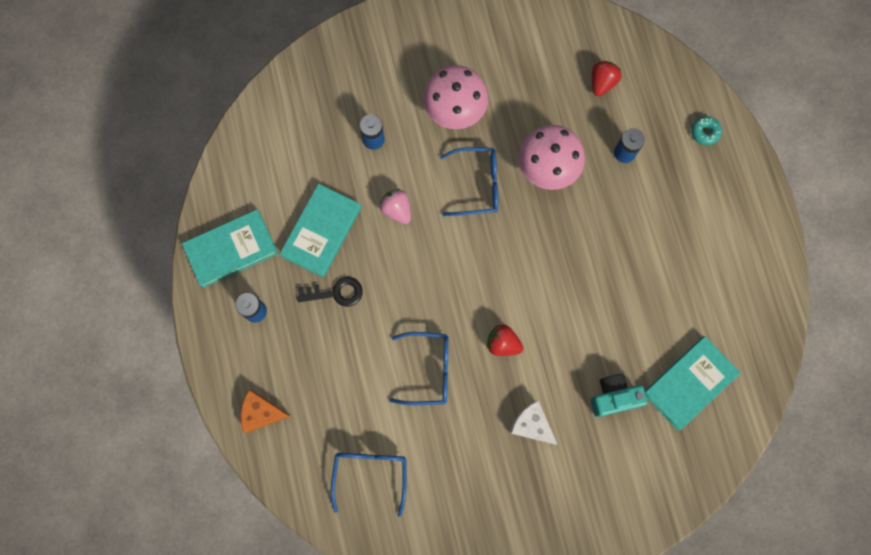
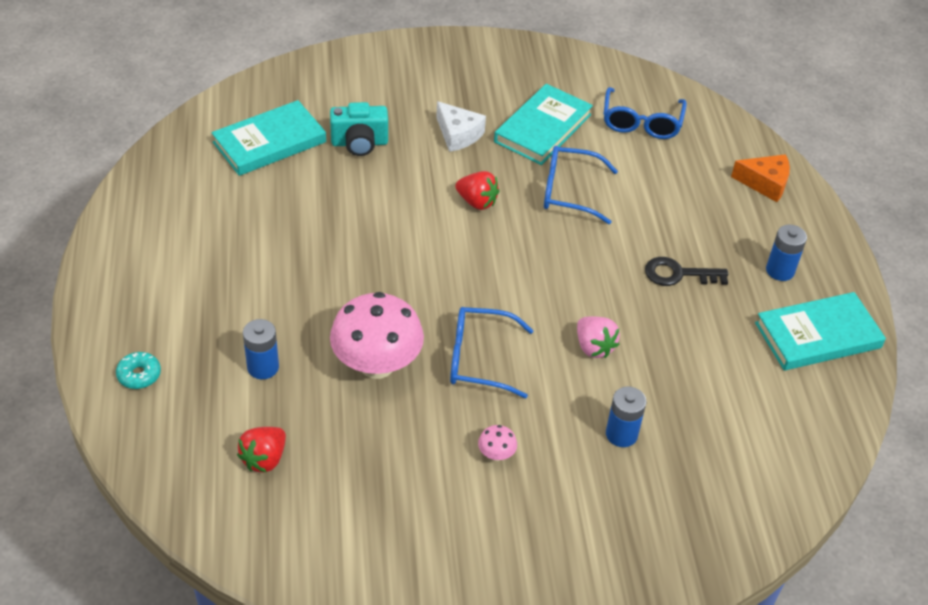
camera: 175 degrees left, 30 degrees down
(321, 231) = (697, 337): turquoise book -> turquoise book (542, 128)
(455, 110) = (496, 454): pink mushroom -> pink mushroom, size x0.40

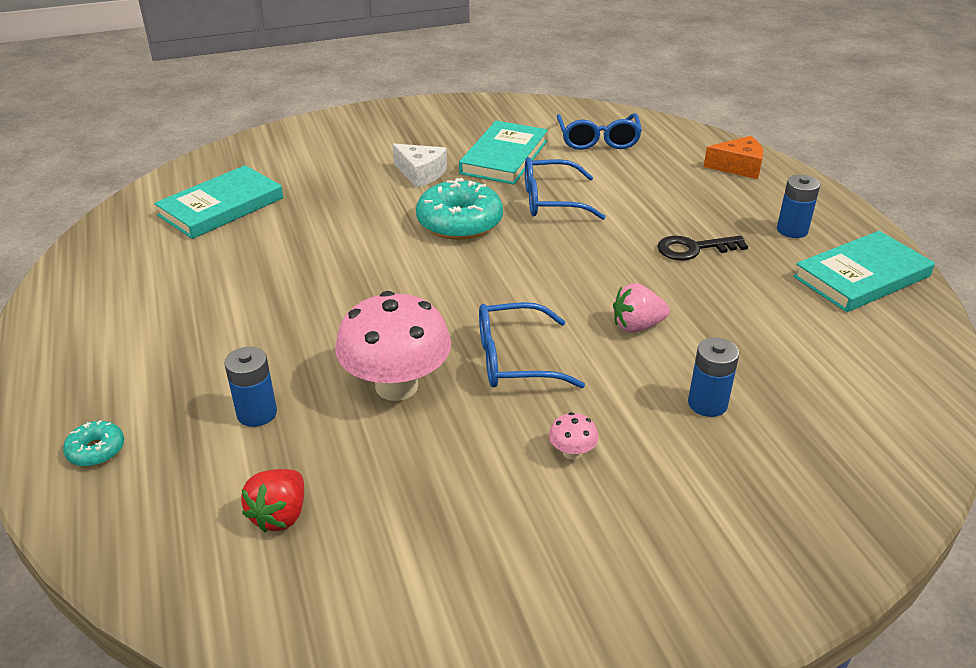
camera: 10 degrees left, 10 degrees down
(359, 143) = (319, 194): turquoise camera -> none
(477, 202) = (459, 222): red strawberry -> turquoise donut
(594, 347) = (637, 326): pink strawberry -> pink strawberry turned 120 degrees clockwise

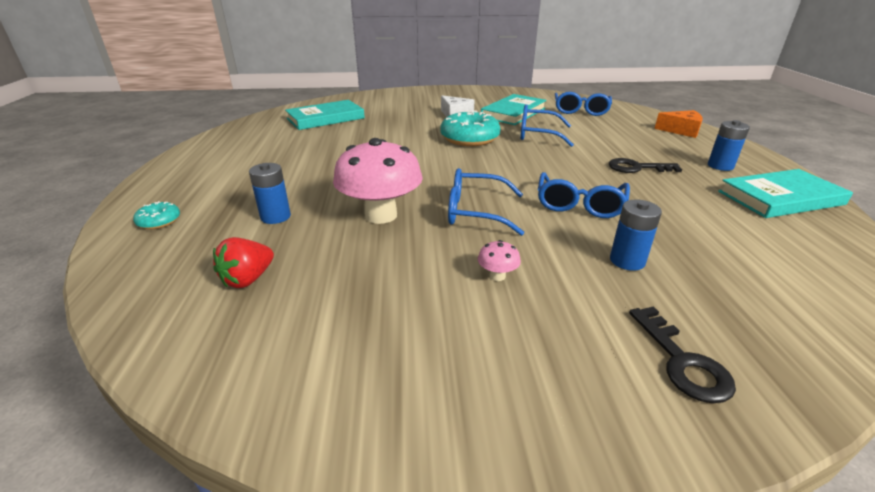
camera: 15 degrees right, 5 degrees down
(637, 326) = (579, 205): pink strawberry -> blue glasses
(779, 520) = (682, 362): none -> black key

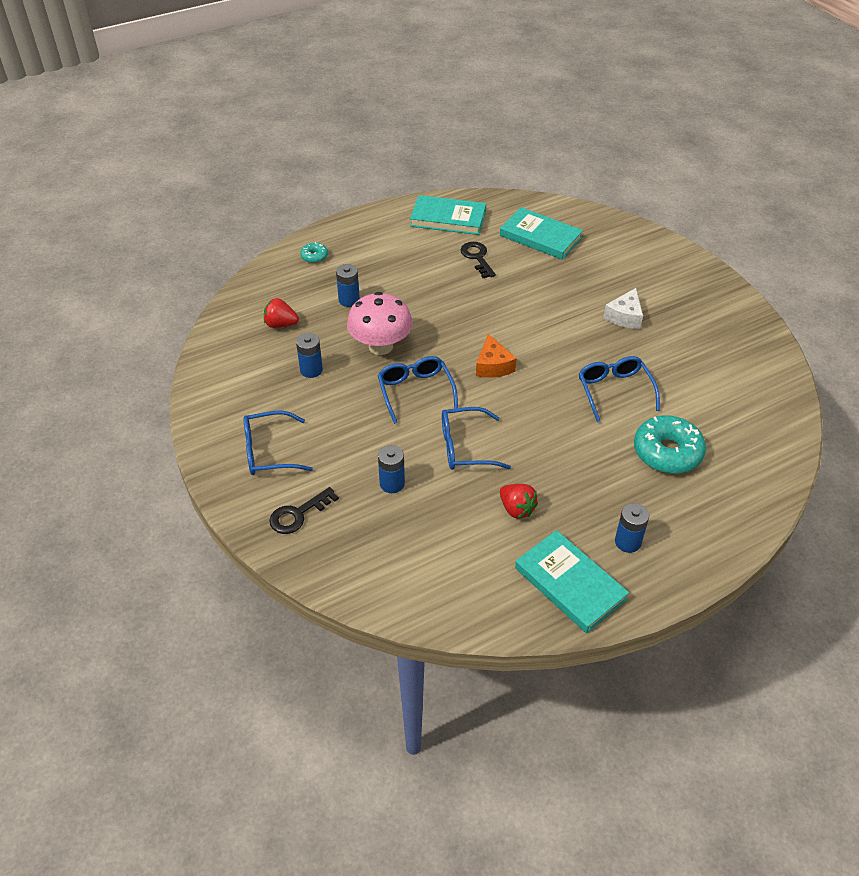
camera: 65 degrees right, 15 degrees up
(372, 274) = (311, 370): none -> blue battery
(469, 138) = (563, 346): turquoise donut -> turquoise donut (667, 452)
(497, 276) = (338, 424): pink mushroom -> none
(513, 113) = (672, 357): turquoise book -> turquoise book (448, 218)
(580, 111) = (732, 411): blue glasses -> blue glasses (268, 452)
(637, 168) = (574, 477): black key -> black key (477, 257)
(677, 199) = (516, 509): none -> red strawberry
(681, 131) = (728, 509): orange cheese -> orange cheese (493, 366)

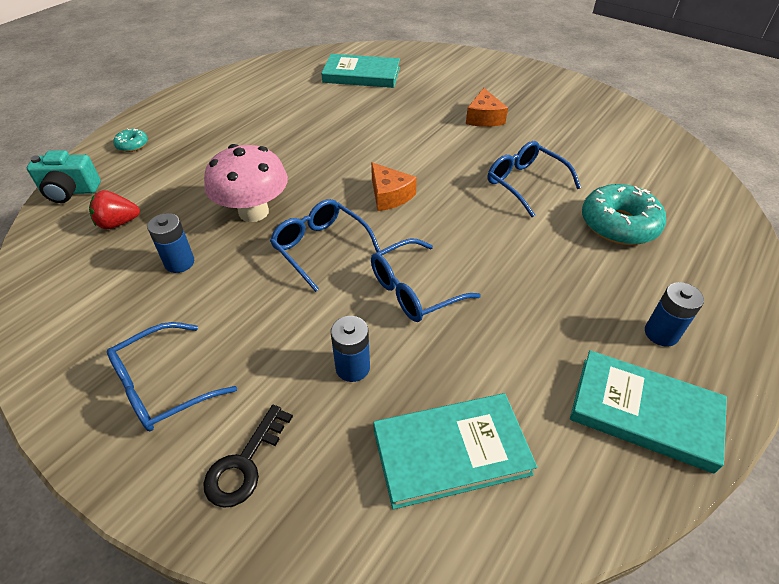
camera: 25 degrees left, 0 degrees up
(256, 286) = (70, 191): none -> turquoise camera
(349, 300) = (193, 176): blue battery -> none
(448, 218) = (263, 80): turquoise book -> turquoise book (451, 452)
(477, 257) = (311, 105): black key -> none
(516, 509) = (519, 342): red strawberry -> none
(625, 316) = (484, 118): white cheese -> orange cheese

